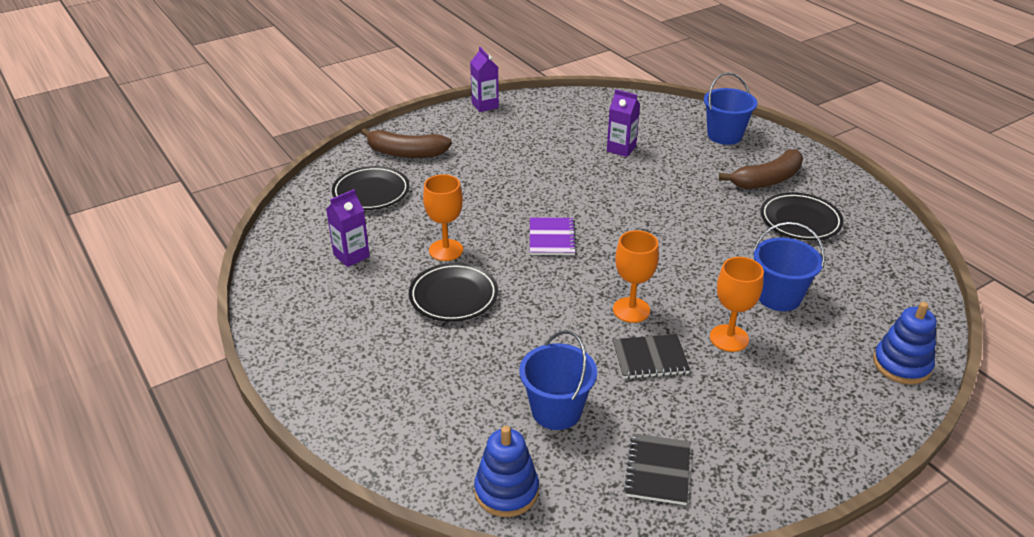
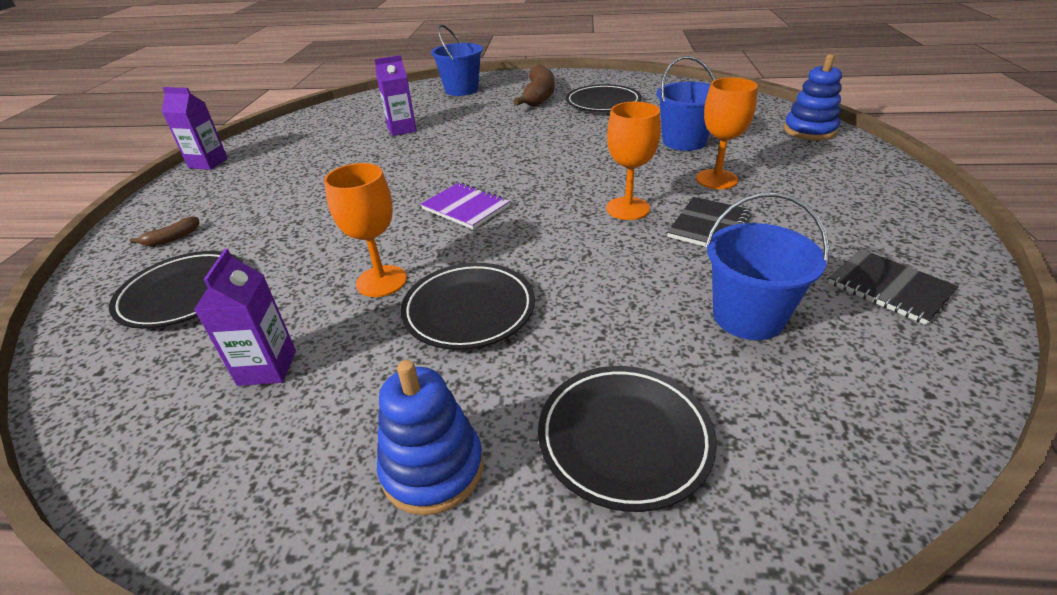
camera: 50 degrees left, 0 degrees up
(405, 153) = (172, 238): brown banana -> brown banana, size x0.45
(411, 397) = (624, 438): none -> black plate
(506, 491) = (880, 423): blue stacking toy -> blue stacking toy (433, 468)

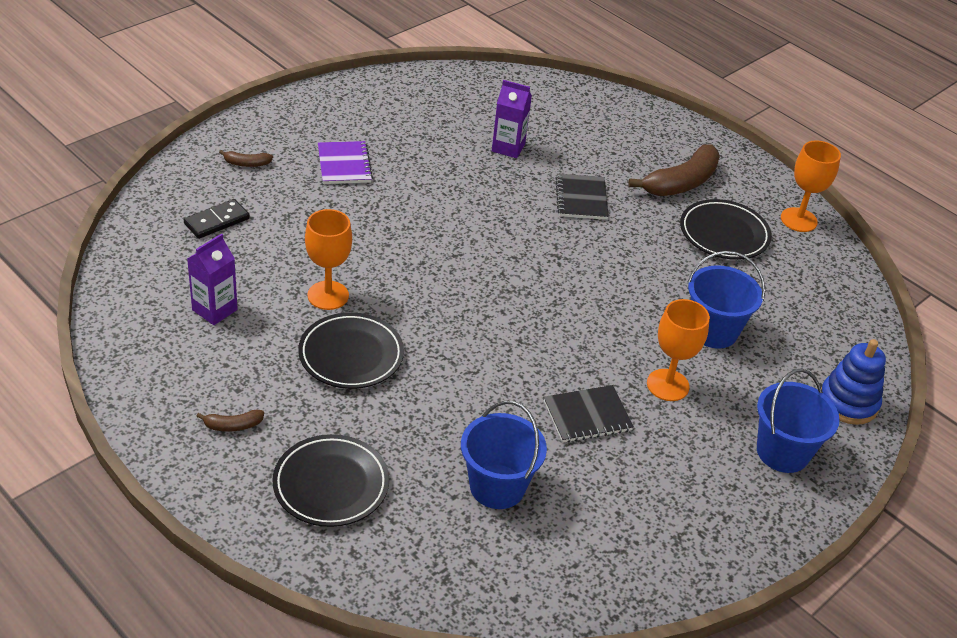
camera: 35 degrees right, 5 degrees up
(184, 294) = (217, 221): black plate -> black domino
(208, 163) = (330, 91): purple carton -> none
(433, 468) = (233, 425): blue stacking toy -> brown banana
(461, 90) = (625, 124): blue bucket -> blue bucket (782, 452)
(466, 207) = (450, 272): purple notebook -> purple notebook (344, 164)
(627, 208) = (557, 358): orange goblet -> orange goblet (798, 220)
(889, 288) = (617, 545): black notebook -> black notebook (581, 199)

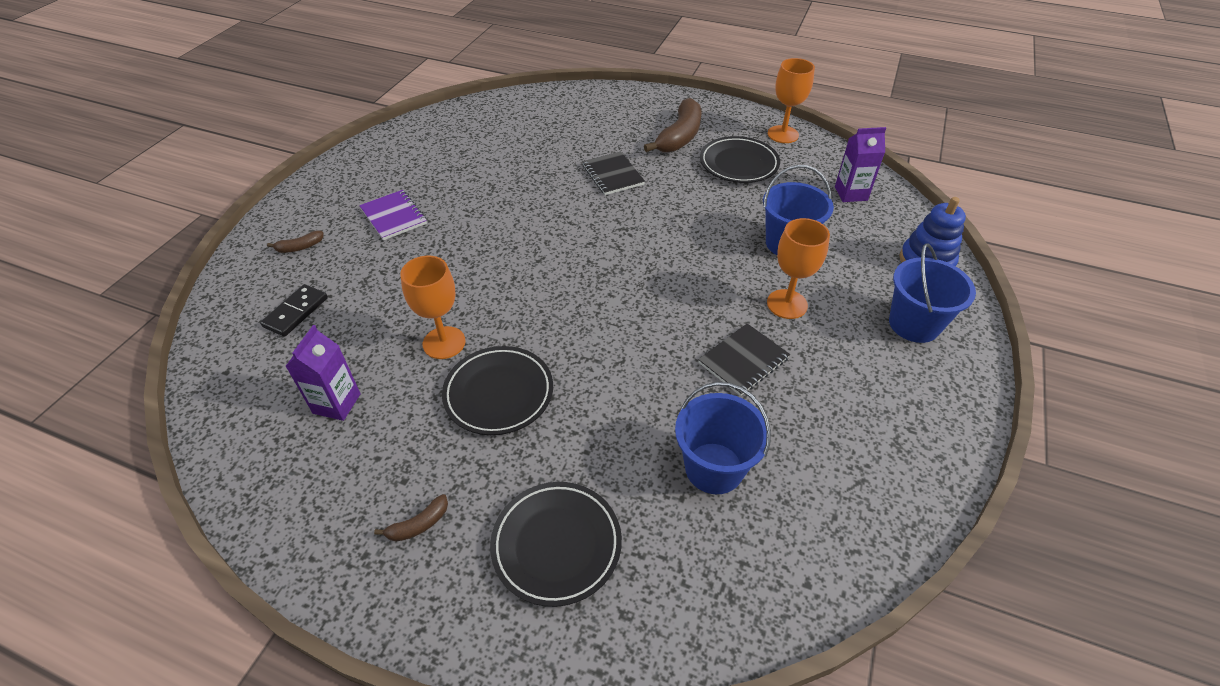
camera: 20 degrees left, 5 degrees up
(508, 147) = (528, 155): purple carton -> purple carton (851, 193)

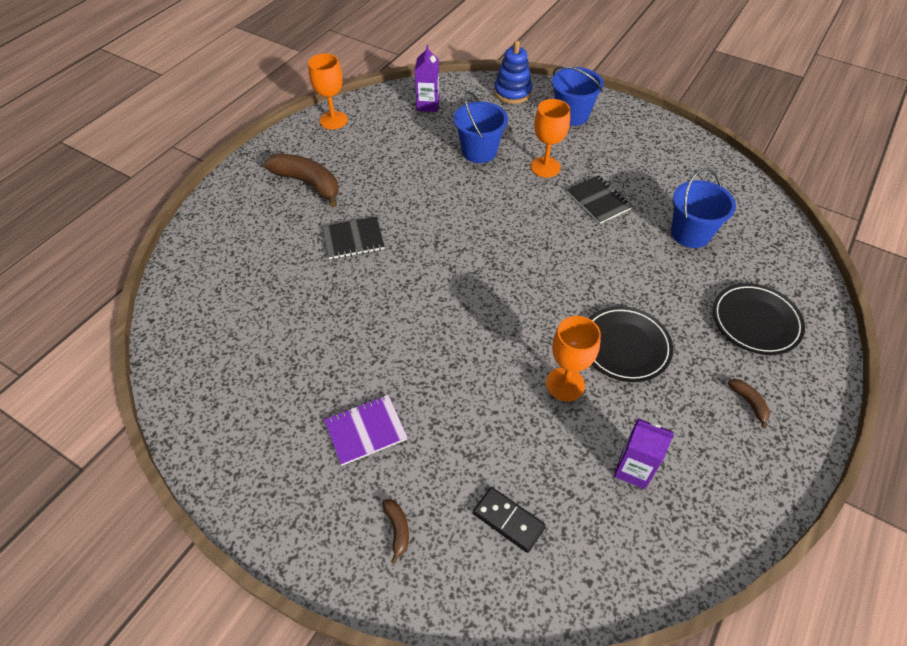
camera: 80 degrees left, 5 degrees up
(738, 164) = (367, 155): black plate -> none

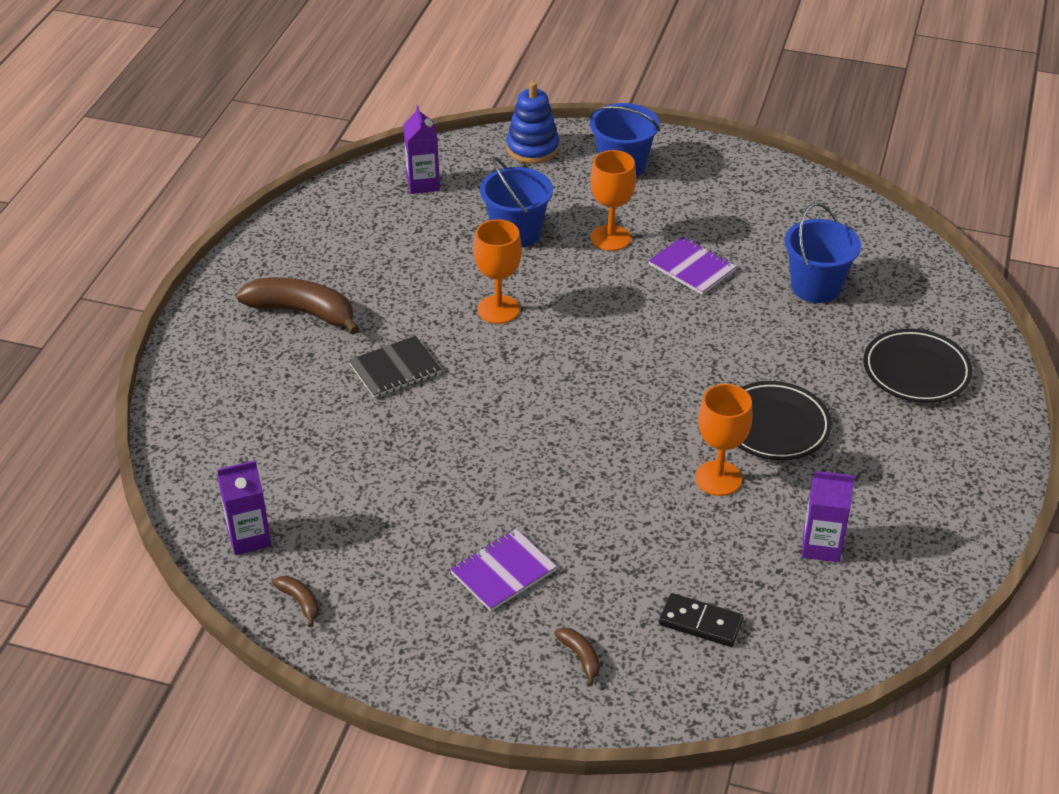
camera: 15 degrees left, 10 degrees down
(192, 355) = (249, 537): none -> purple carton
(333, 120) = (299, 225): orange goblet -> orange goblet (498, 309)
(598, 201) = (692, 268): black notebook -> purple notebook
(749, 403) = (929, 456): brown banana -> brown banana (300, 602)

